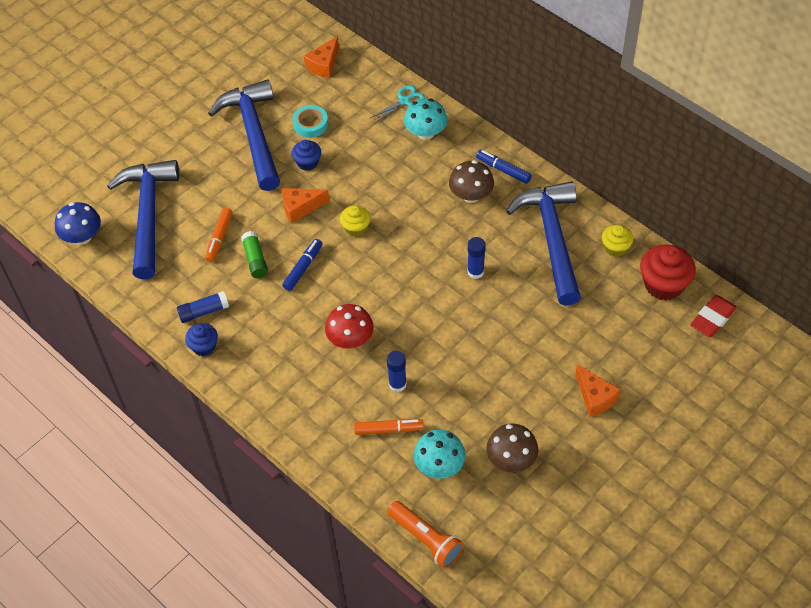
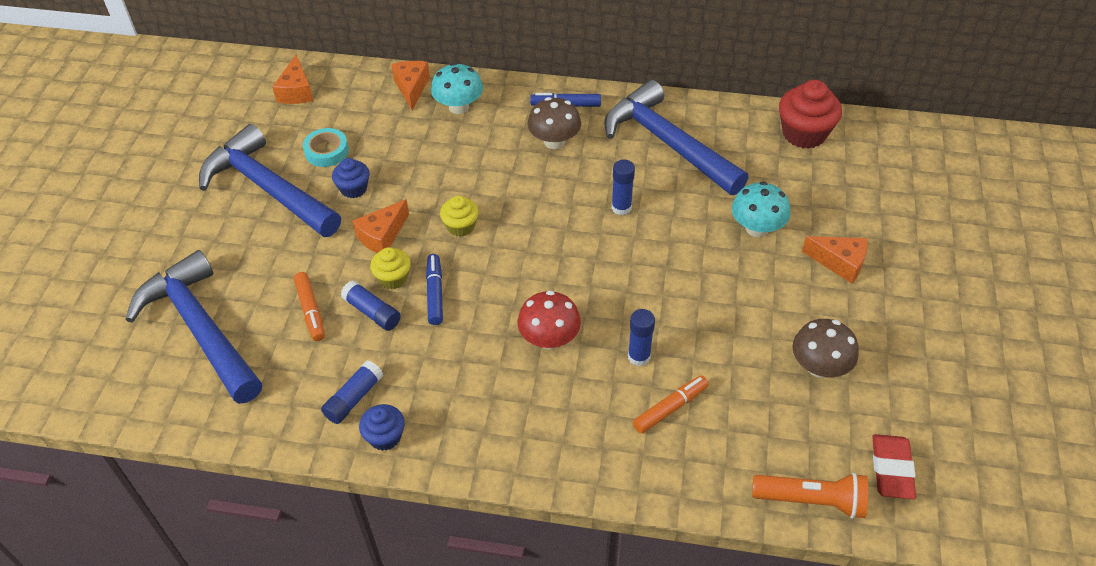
camera: 35 degrees left, 5 degrees down
(82, 237) = (130, 394): blue mushroom -> none
(255, 259) = (372, 312): green glue stick -> blue glue stick
(404, 101) = (411, 88): turquoise scissors -> orange cheese
(439, 466) = (755, 415): turquoise mushroom -> turquoise mushroom (757, 228)
(615, 248) = (732, 123): yellow cupcake -> yellow cupcake (393, 278)
(712, 319) = (873, 141): red eraser -> red eraser (891, 469)

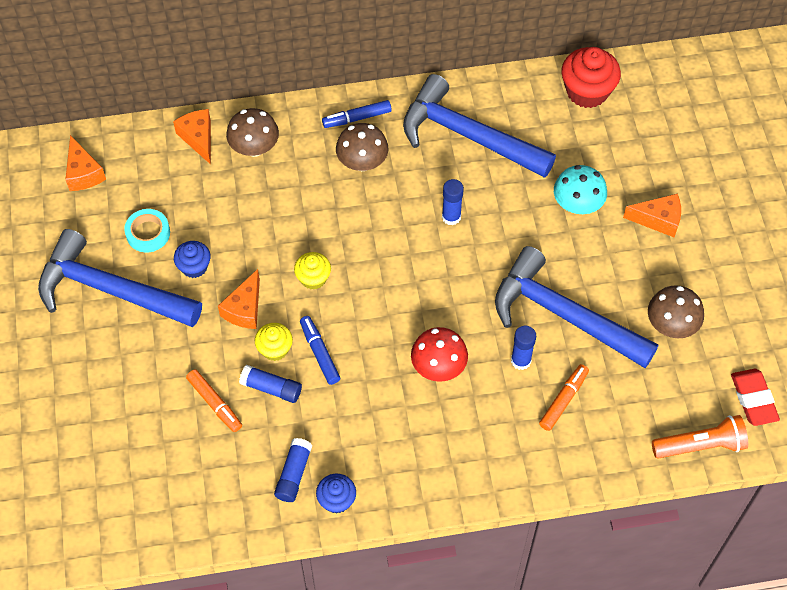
camera: 20 degrees left, 10 degrees up
(201, 329) = (122, 452): blue hammer -> blue hammer (564, 315)
(459, 107) = (254, 147): turquoise mushroom -> brown mushroom

